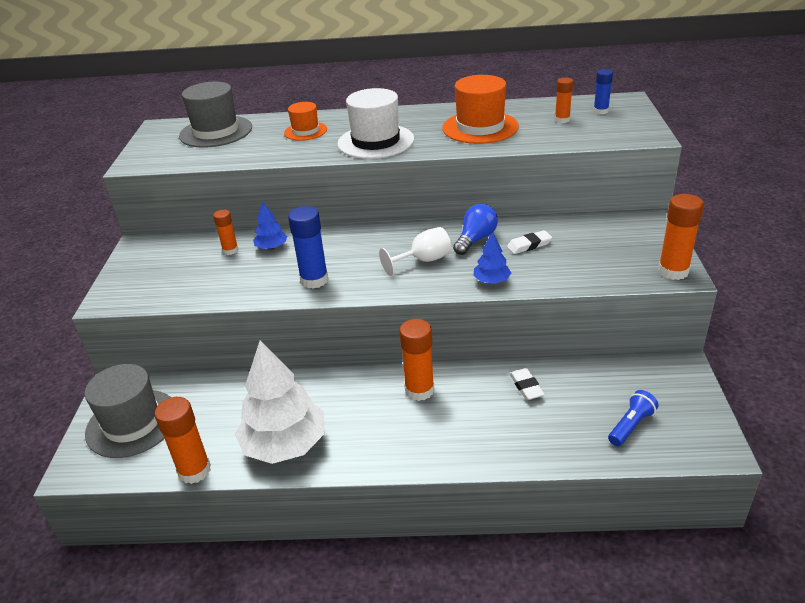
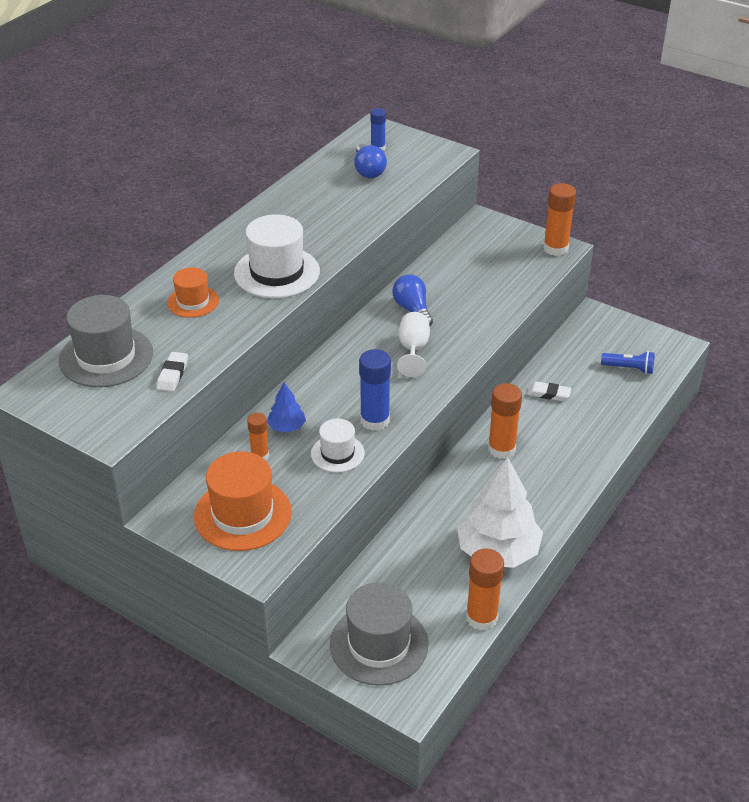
camera: 60 degrees left, 5 degrees up
(259, 280) = (337, 453): none -> white hat
(480, 127) = (326, 211): orange hat -> orange hat (242, 514)
(491, 281) = (480, 330): blue tree -> none
(529, 245) = (452, 289): white eraser -> white eraser (173, 374)
(562, 120) = (368, 171): orange glue stick -> blue light bulb
(631, 426) = (629, 368): blue flashlight -> blue flashlight turned 120 degrees clockwise

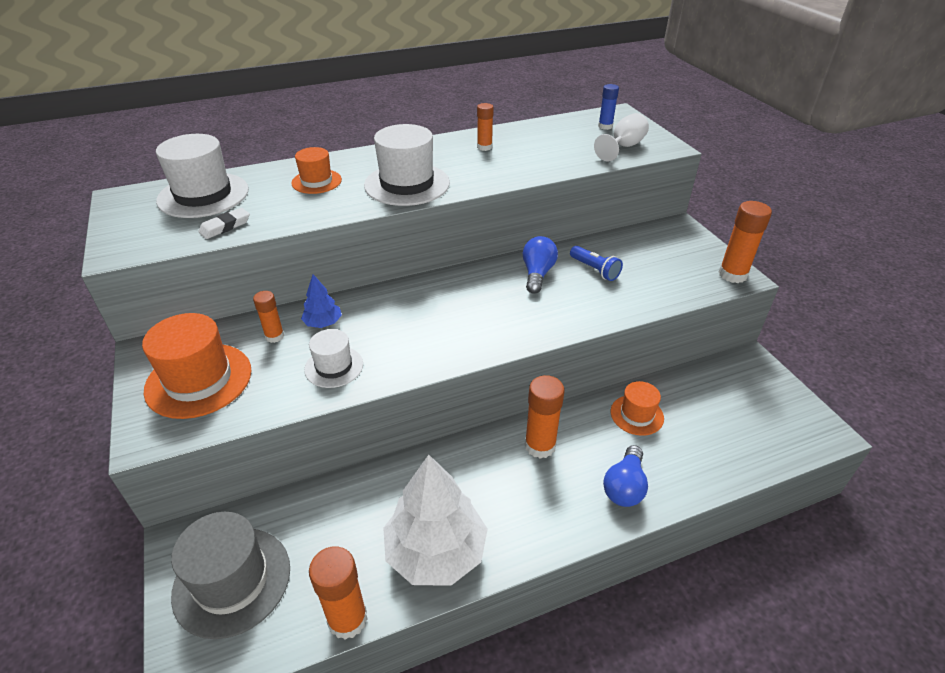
camera: 35 degrees right, 0 degrees up
(106, 357) = (203, 195): grey hat -> white hat
(298, 209) = (484, 147): none -> orange glue stick
(368, 171) = (577, 139): blue light bulb -> blue light bulb (624, 487)
(375, 420) = (398, 353): blue glue stick -> none
(413, 350) = (501, 307): white goblet -> white goblet (623, 147)
(548, 394) = (636, 415): white eraser -> orange hat
(629, 368) = (748, 430): blue flashlight -> blue flashlight (595, 270)

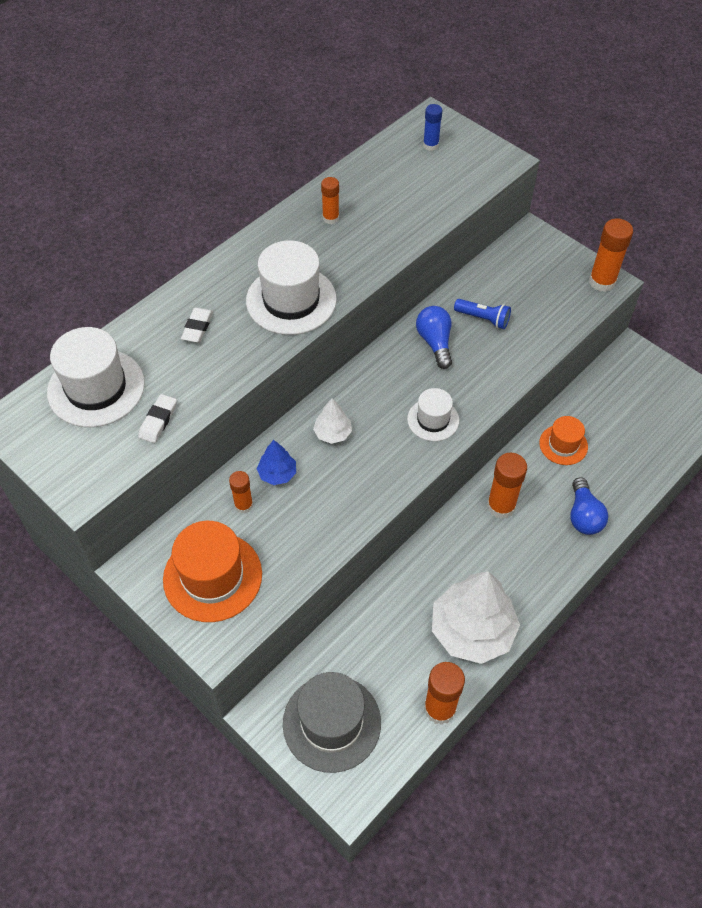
camera: 25 degrees left, 15 degrees up
(316, 181) = (197, 327): orange hat -> white eraser
(334, 367) = (322, 515): white hat -> white hat (433, 420)
(395, 310) = (333, 433): none -> white tree
(623, 147) = (464, 174): white goblet -> none

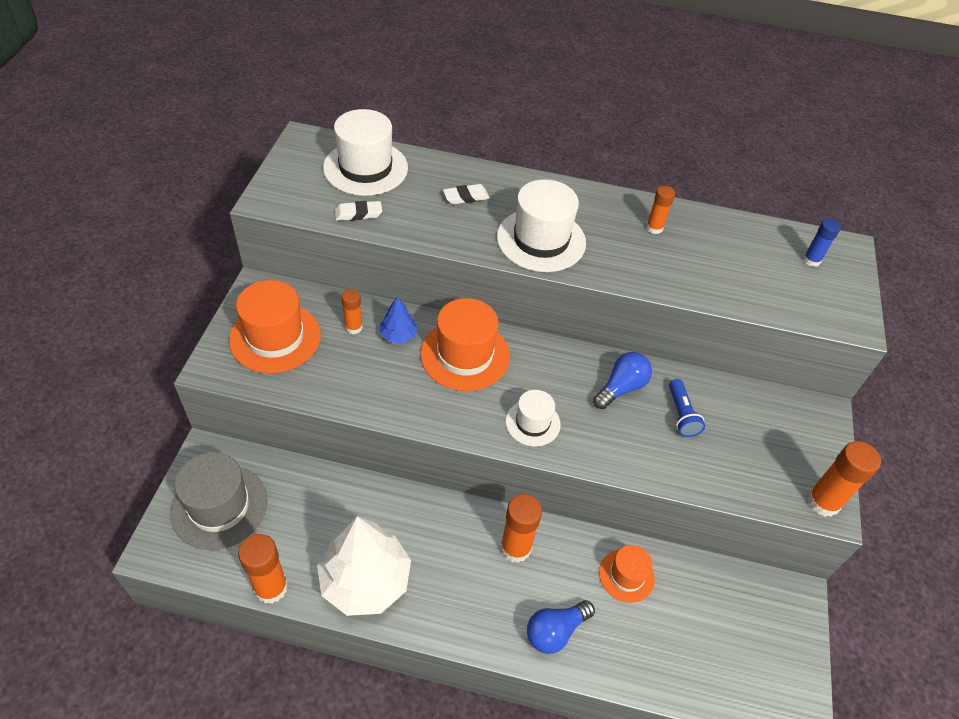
camera: 55 degrees right, 5 degrees down
(333, 433) = (465, 355): white tree -> orange hat

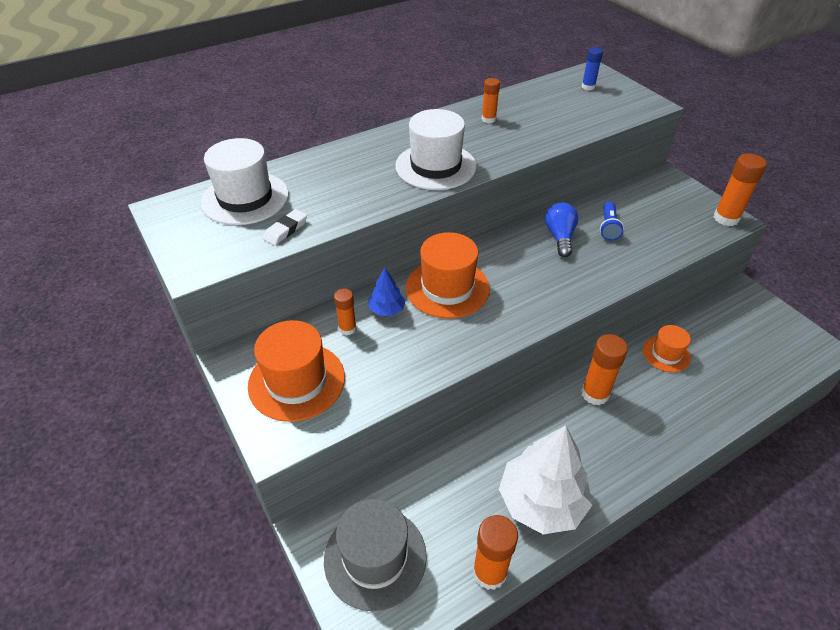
camera: 40 degrees left, 5 degrees down
(466, 197) = (348, 172): white eraser -> none
(532, 423) = (543, 295): white hat -> none
(555, 631) = (677, 419): blue light bulb -> none
(681, 415) = (608, 227): blue flashlight -> blue flashlight turned 60 degrees clockwise

